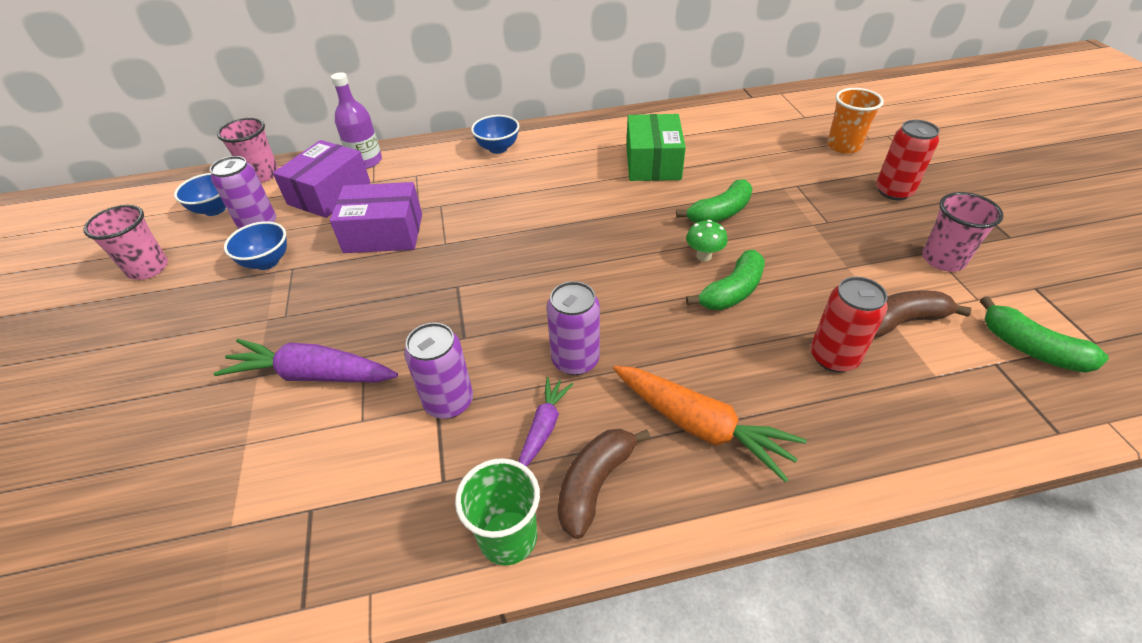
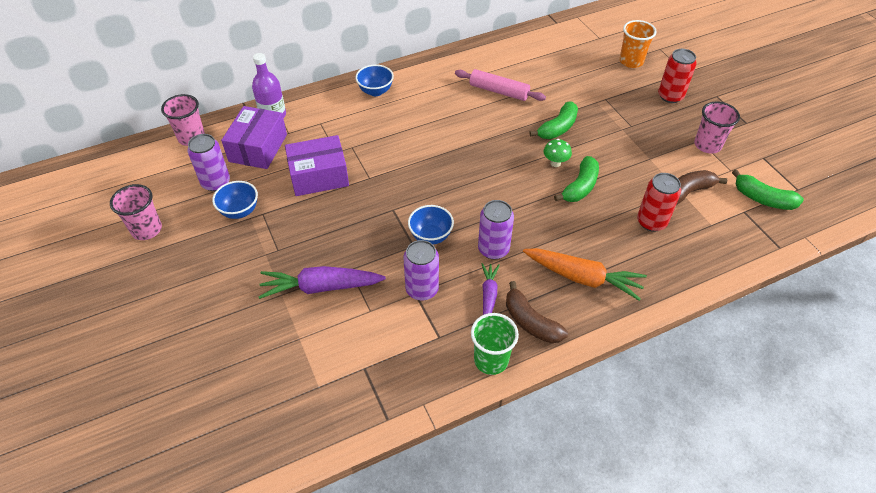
camera: 15 degrees left, 5 degrees up
(215, 209) = (170, 173): blue bowl -> blue bowl (431, 236)
(594, 484) = (530, 322): brown banana -> brown banana turned 60 degrees counterclockwise
(653, 163) = (499, 91): green box -> pink rolling pin

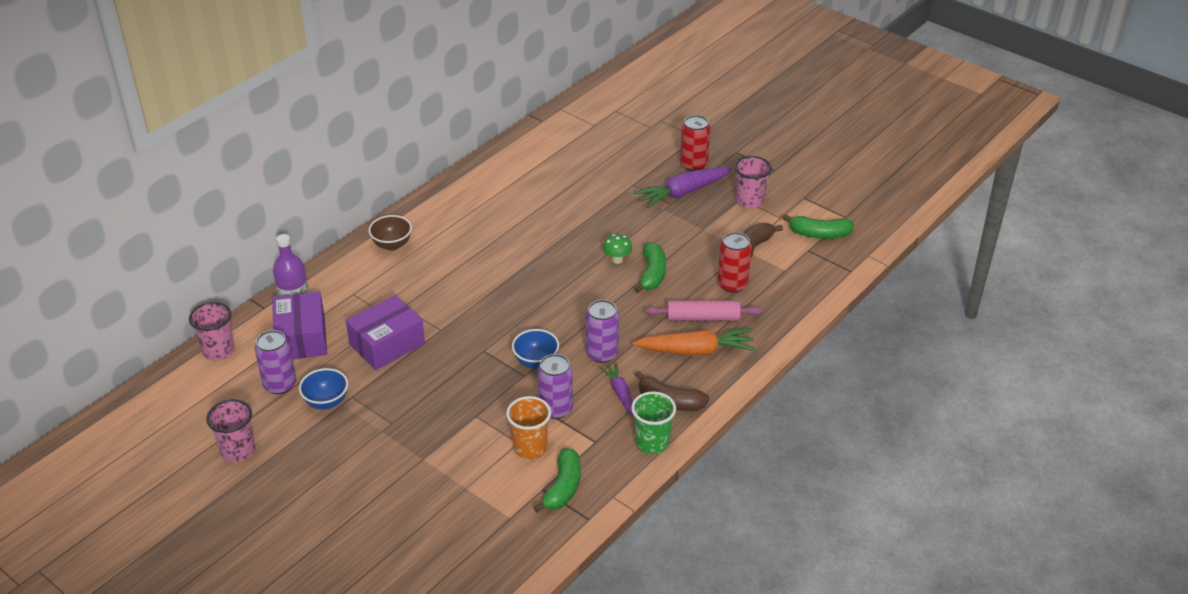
camera: 25 degrees left, 10 degrees down
(320, 287) = (457, 440): purple carrot -> purple carrot (683, 193)
(375, 91) = (392, 245): blue bowl -> brown bowl
(499, 91) = (522, 208): pink rolling pin -> pink rolling pin (703, 317)
(558, 128) = (601, 226): green banana -> green banana (563, 487)
(631, 61) = (639, 140): orange cup -> orange cup (530, 447)

